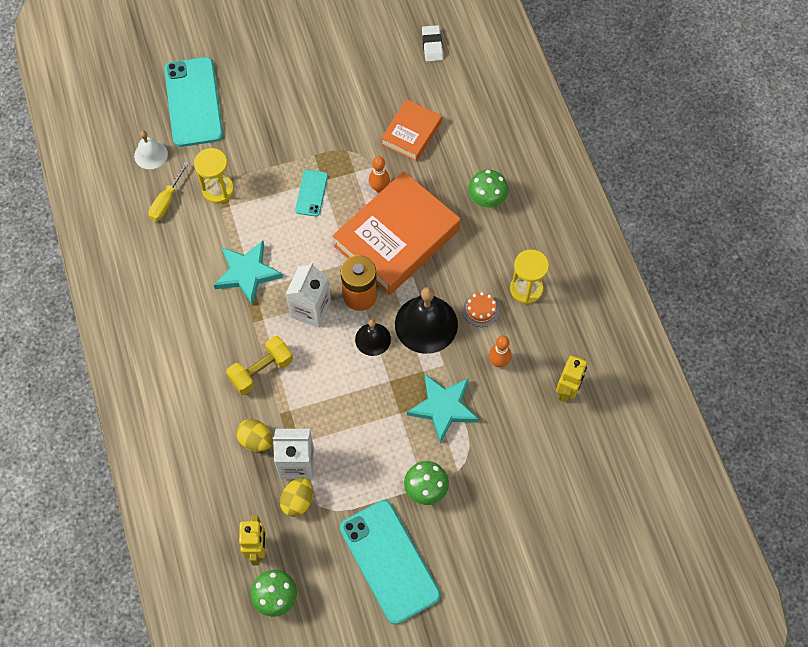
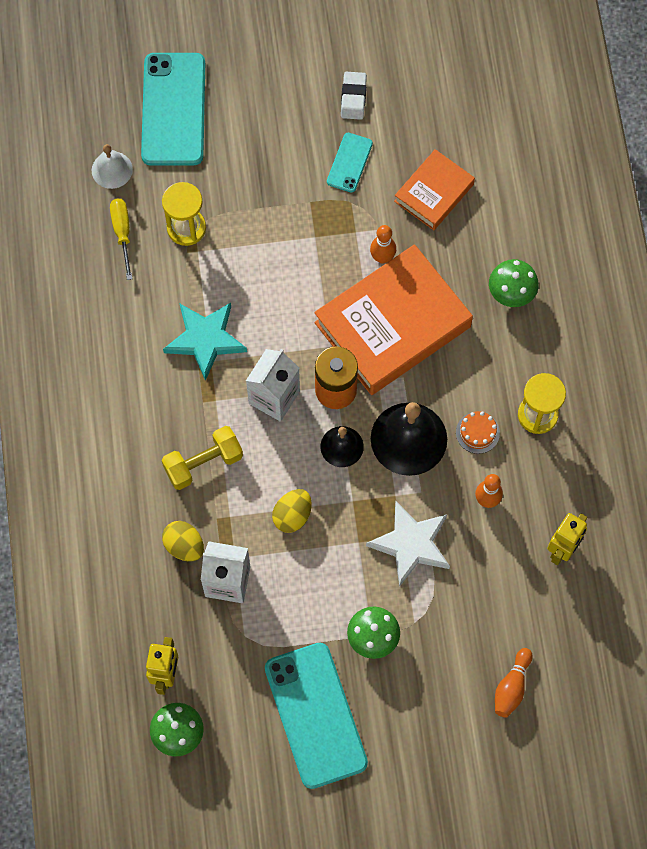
camera: 10 degrees right, 5 degrees up
(166, 201) = (122, 233): yellow screwdriver -> yellow screwdriver turned 135 degrees clockwise
(298, 501) = (221, 626): yellow egg -> yellow egg (292, 515)
(311, 193) = (299, 251): turquoise phone -> turquoise phone (349, 162)
(432, 45) = (480, 80): white eraser -> white eraser (353, 97)
(443, 407) = (411, 544): turquoise star -> white star
(548, 509) = (511, 687): none -> orange bowling pin

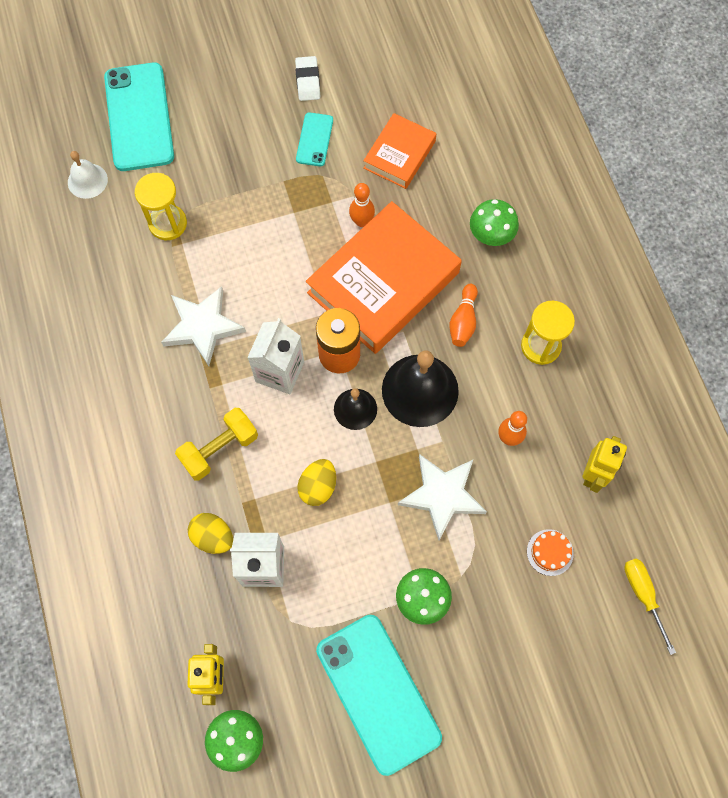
camera: 10 degrees left, 0 degrees up
(122, 233) = (106, 238): yellow screwdriver -> yellow screwdriver (643, 595)
(205, 340) = (203, 327): turquoise star -> white star
(477, 432) = (486, 373): orange cake -> orange cake (550, 552)
(511, 687) = (573, 625): orange bowling pin -> orange bowling pin (463, 321)

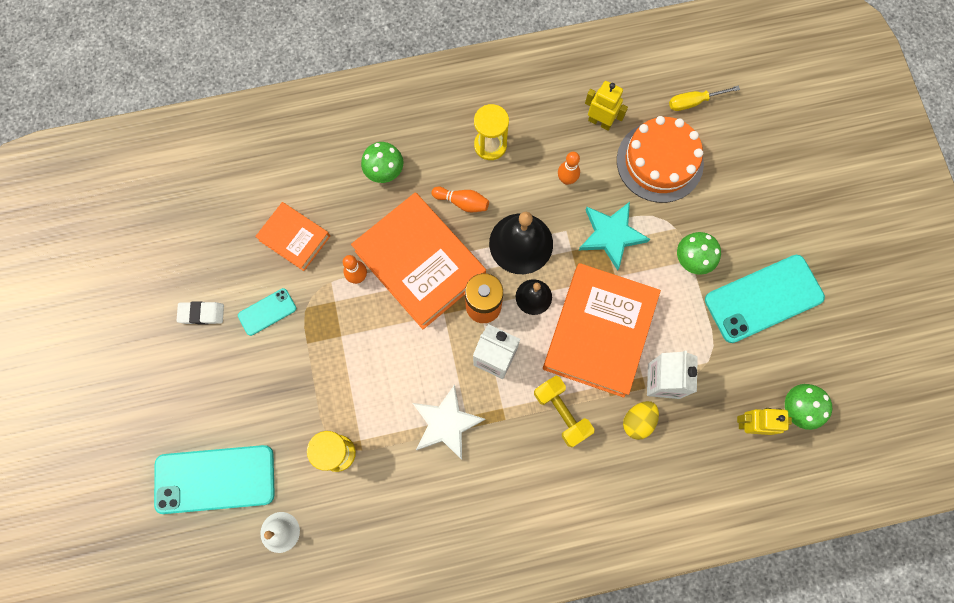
camera: 85 degrees left, 5 degrees up
(314, 139) = (267, 312): turquoise phone -> turquoise phone turned 45 degrees counterclockwise
(318, 487) = (599, 332): yellow egg -> orange book
(442, 495) = (611, 235): white star -> turquoise star
(550, 552) = (659, 162): orange cake -> orange cake, size x2.42

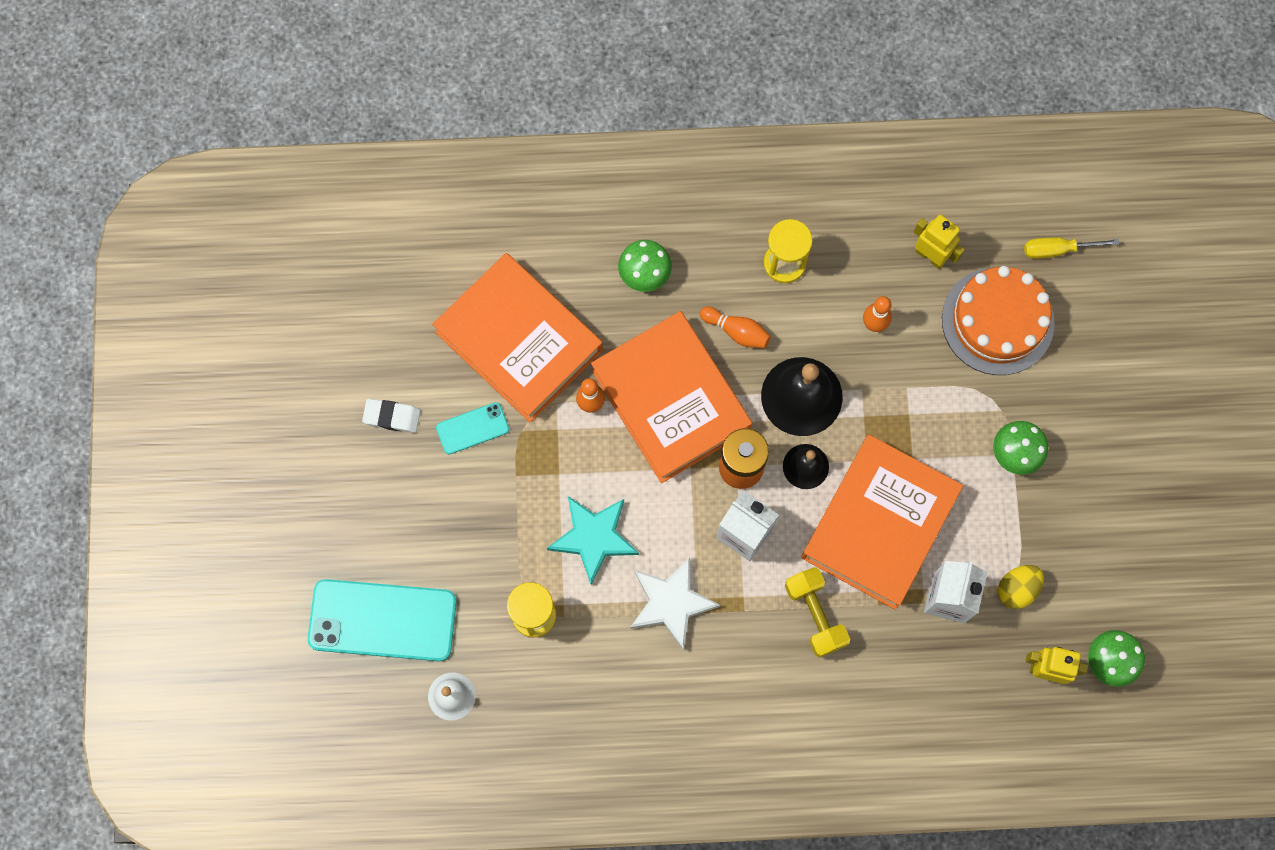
camera: 10 degrees right, 0 degrees up
(294, 238) = (519, 341): orange book -> orange book, size x1.86
(611, 235) = (917, 405): turquoise star -> turquoise star (594, 537)
(638, 421) = (907, 641): yellow egg -> yellow egg (1017, 589)
(763, 299) = (1094, 518): turquoise phone -> none

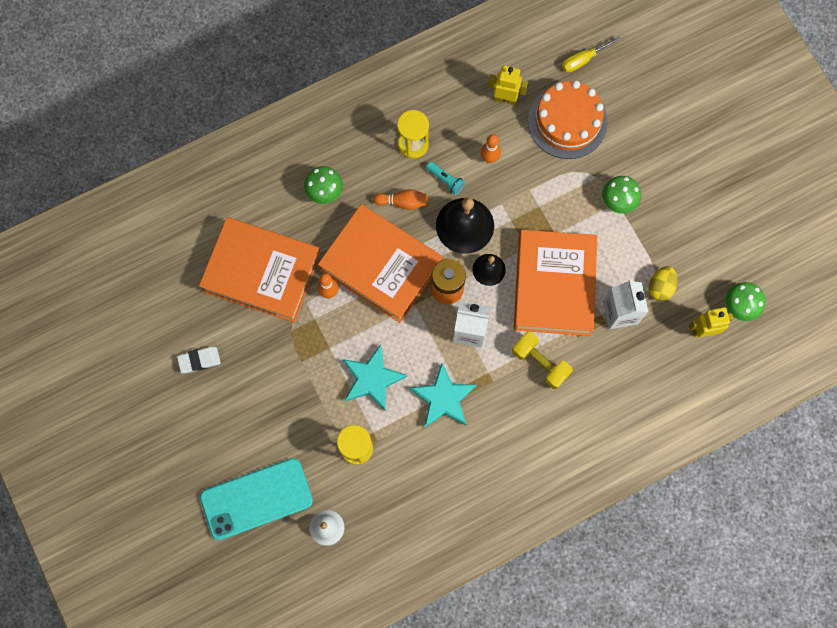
camera: 25 degrees left, 0 degrees up
(472, 428) = (257, 343): turquoise phone -> none
(671, 603) = (443, 398): white star -> turquoise star
(804, 328) = (446, 180): none -> turquoise flashlight

